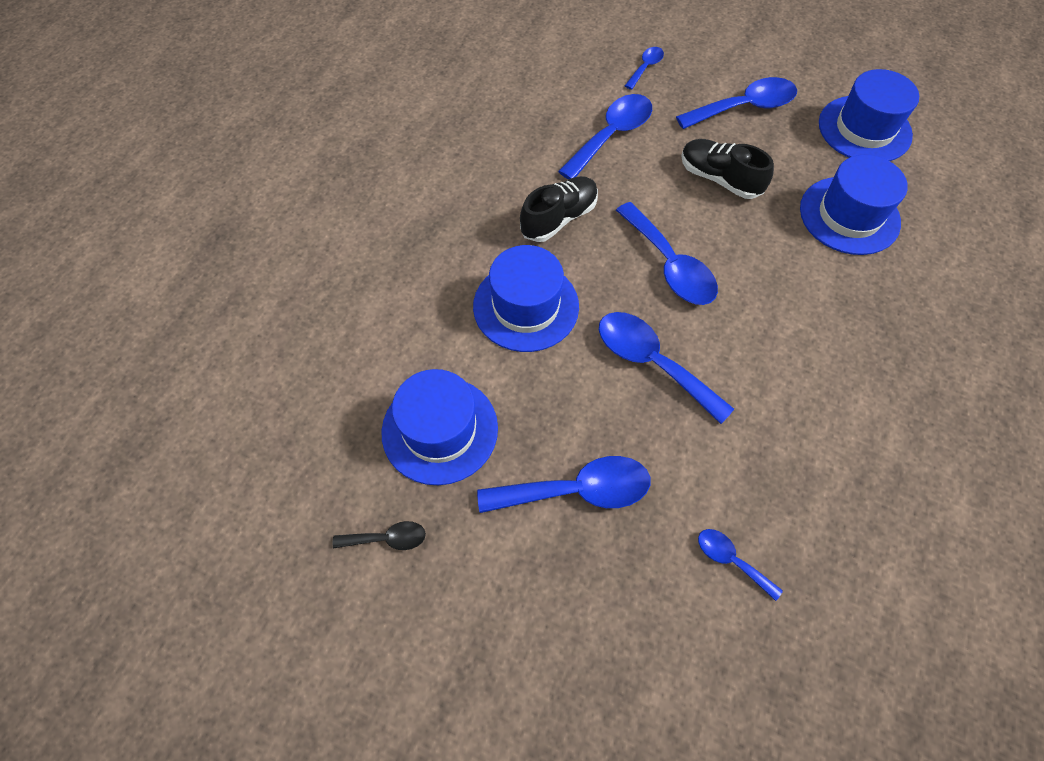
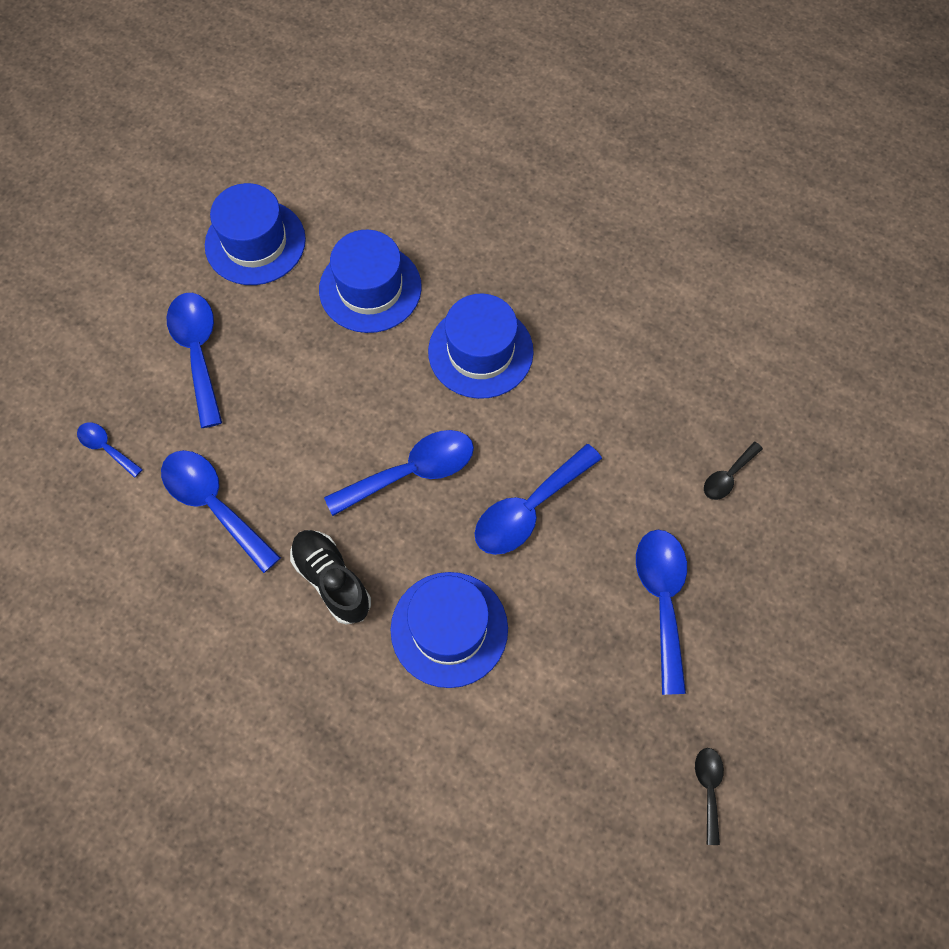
camera: 85 degrees left, 5 degrees up
(440, 430) = (593, 731): blue hat -> blue hat (480, 351)
(719, 179) = (301, 400): black shoe -> none
(731, 560) = (728, 476): blue spoon -> black spoon

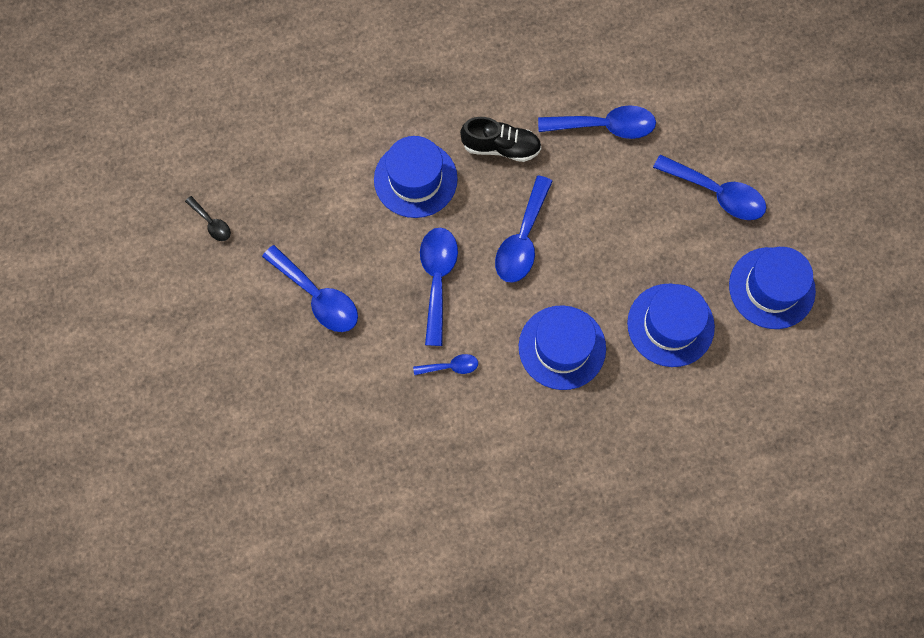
camera: 135 degrees right, 5 degrees up
(106, 448) = (696, 101): blue spoon -> blue spoon (451, 366)
(728, 476) = (343, 405): black spoon -> none

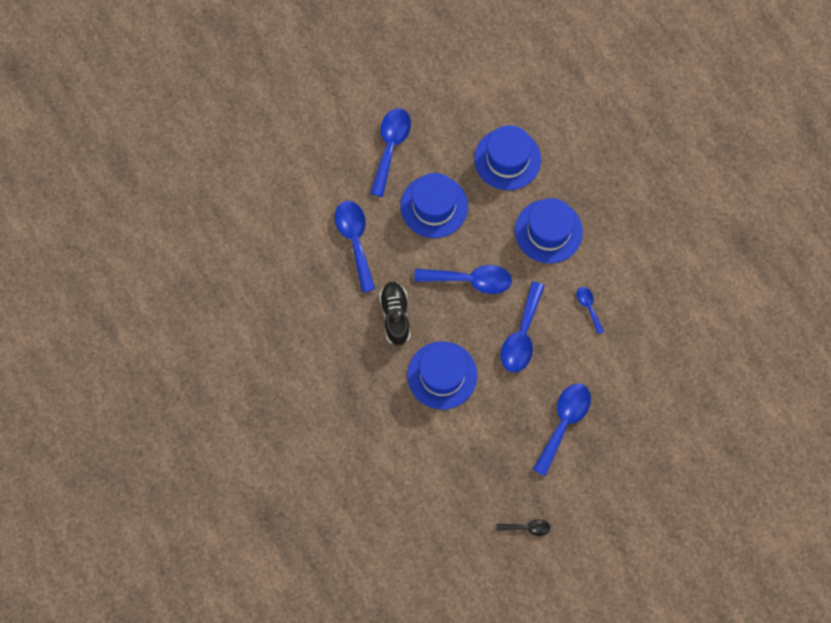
camera: 105 degrees left, 0 degrees up
(211, 223) = (527, 528): black spoon -> black spoon turned 60 degrees clockwise
(437, 279) = (522, 335): blue spoon -> blue spoon turned 60 degrees counterclockwise
(771, 288) = (457, 95): blue hat -> blue hat (434, 206)

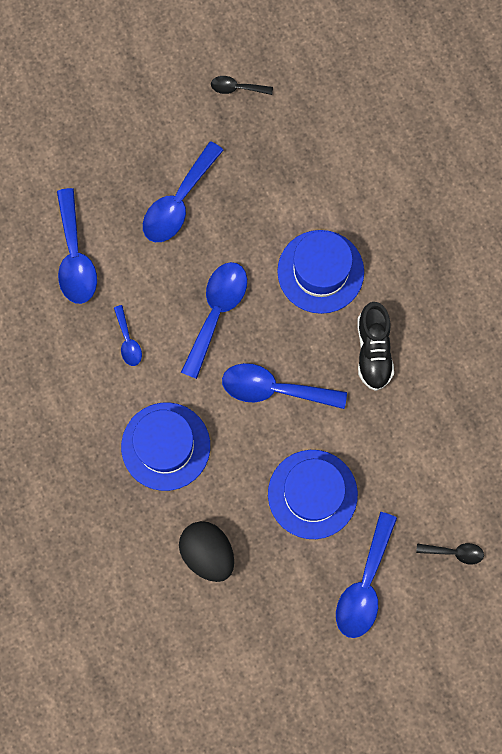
camera: 175 degrees left, 5 degrees up
(325, 174) = (454, 552): none -> black spoon
(355, 240) = (419, 455): blue spoon -> blue spoon (75, 257)
(507, 159) = (208, 553): blue hat -> black egg

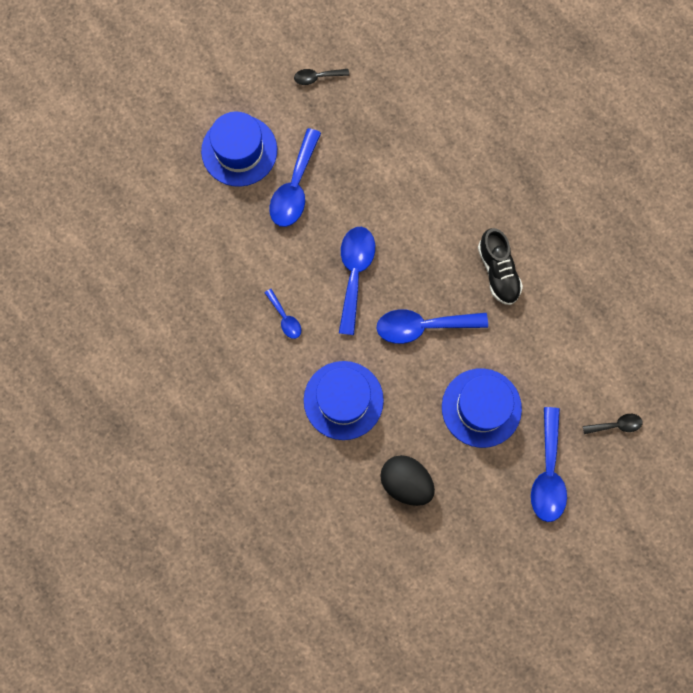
camera: 15 degrees left, 0 degrees up
(75, 257) = (218, 257): blue spoon -> none
(320, 271) = (434, 216): blue hat -> blue hat (239, 150)

